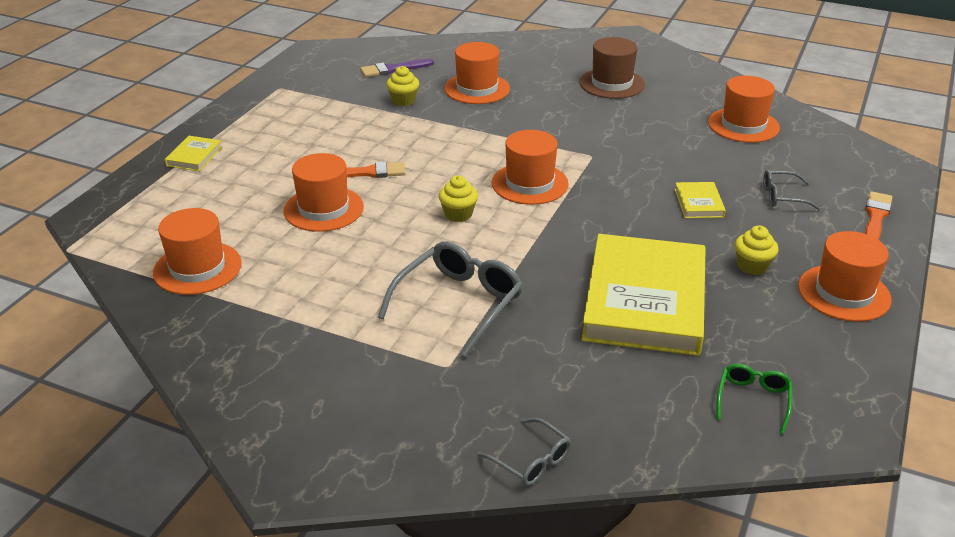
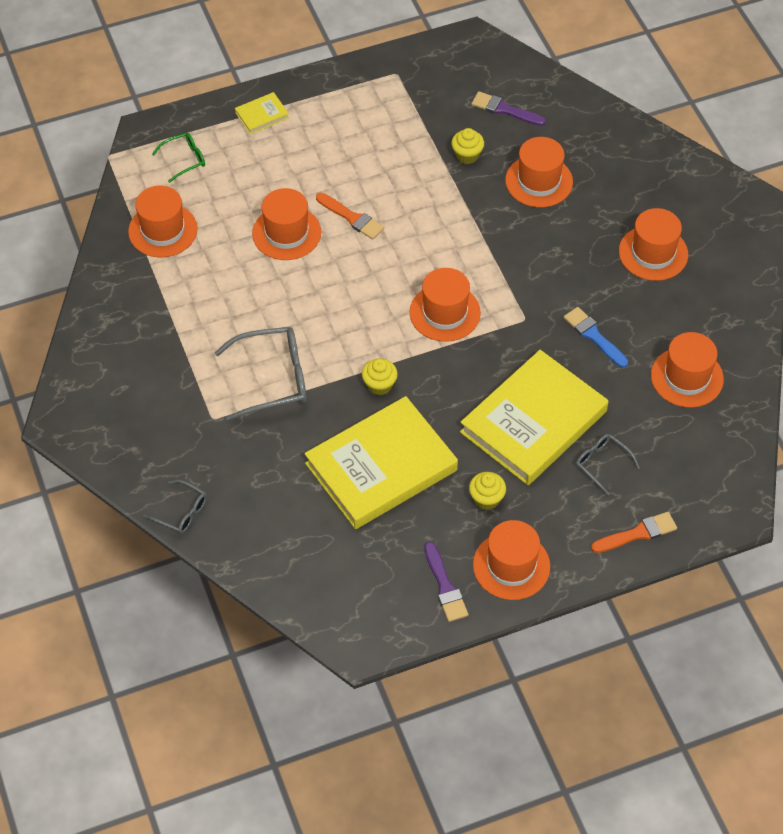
camera: 45 degrees right, 20 degrees up
(458, 214) = (362, 304): yellow cupcake -> yellow cupcake (379, 385)
(531, 460) = (181, 512): grey glasses -> grey glasses turned 60 degrees counterclockwise
(611, 83) = (653, 253): brown hat -> orange hat
(651, 138) = (594, 336): none -> blue brush
(699, 203) = (533, 422): yellow book -> yellow book, size x2.46
(753, 400) = (342, 580): green glasses -> green glasses (184, 159)
(829, 341) = (445, 586): none -> purple brush

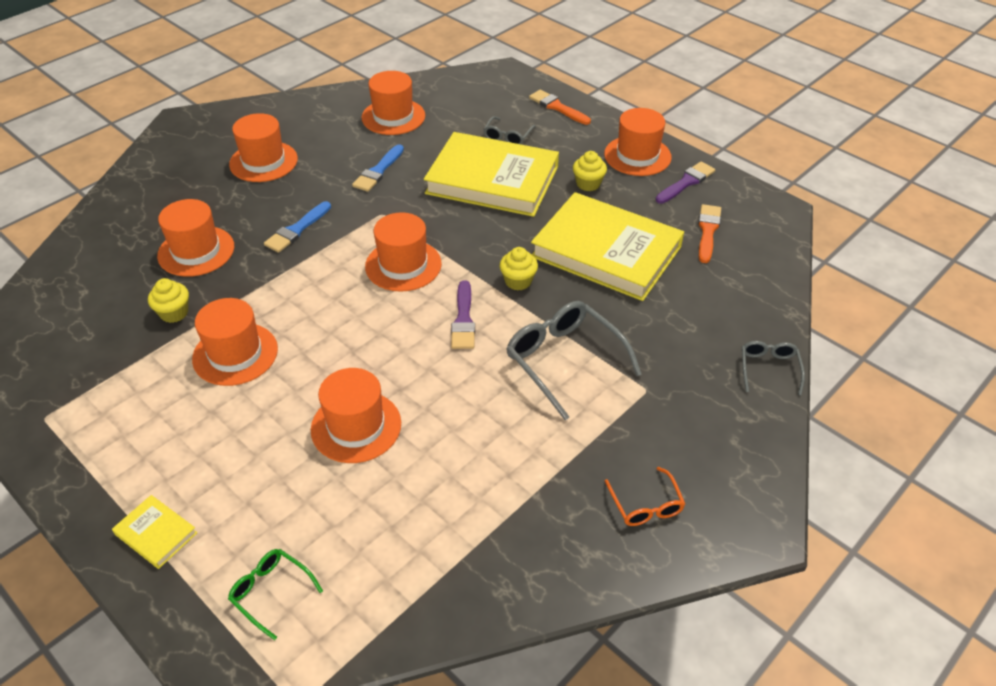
camera: 115 degrees left, 10 degrees down
(119, 368) = (646, 505): none -> orange glasses
(163, 230) = (410, 559): orange hat -> orange hat (235, 354)
(352, 218) = (306, 376): orange brush -> orange brush (707, 231)
(504, 110) = (91, 304): purple brush -> purple brush (463, 320)
(533, 253) = (297, 230): none -> blue brush

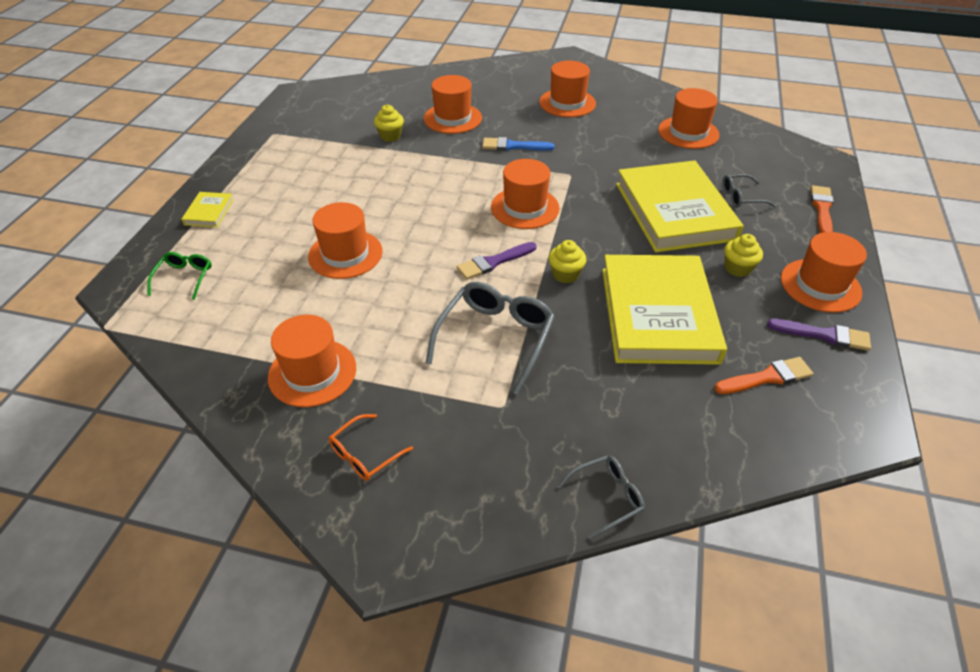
camera: 60 degrees right, 0 degrees up
(235, 354) = (373, 174): orange hat -> orange hat (312, 372)
(378, 171) = (616, 153): blue brush -> none

